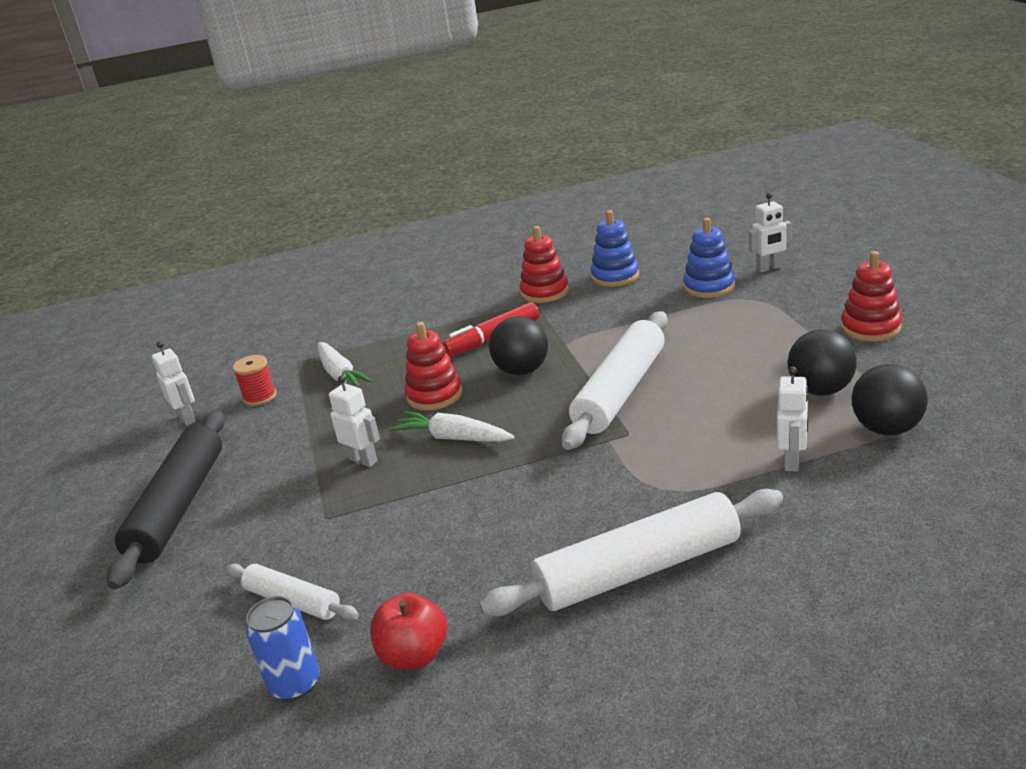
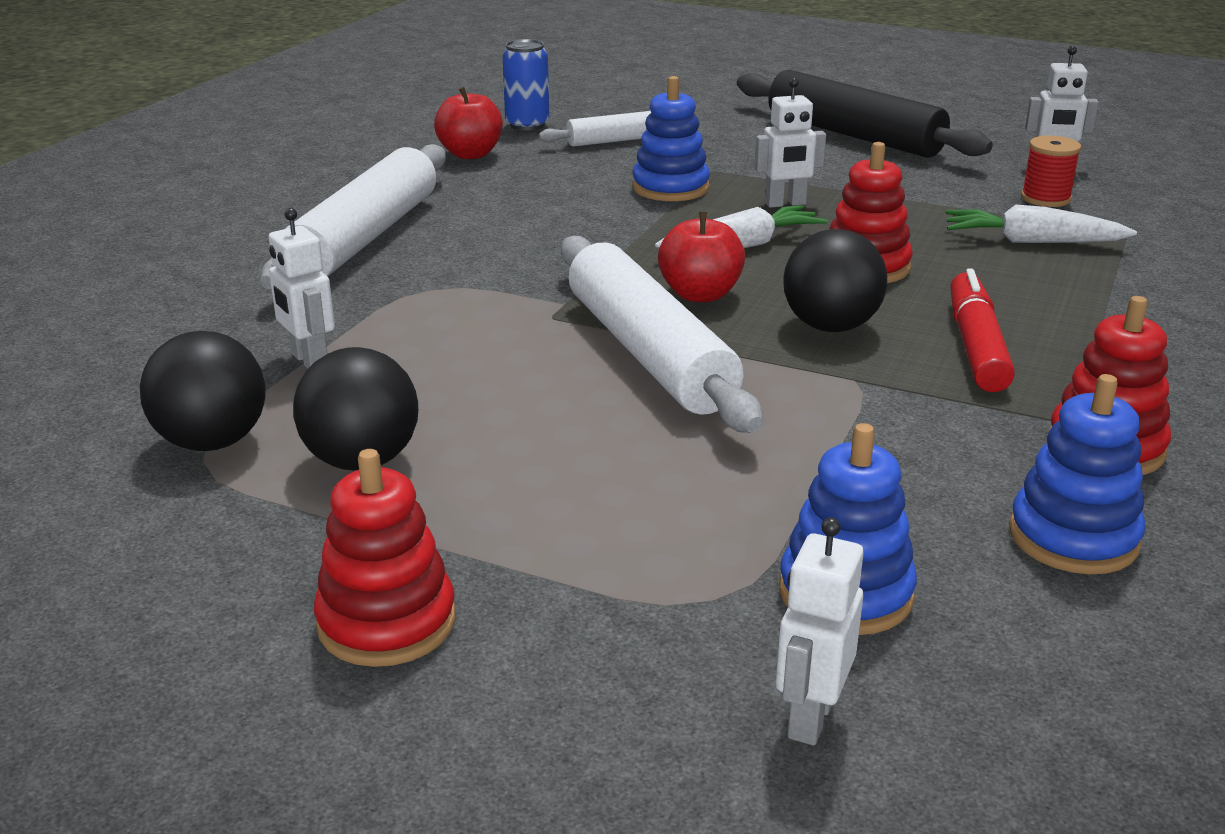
camera: 125 degrees right, 0 degrees up
(382, 513) = (670, 188): none -> blue stacking toy
(537, 414) = (700, 294): none -> red apple

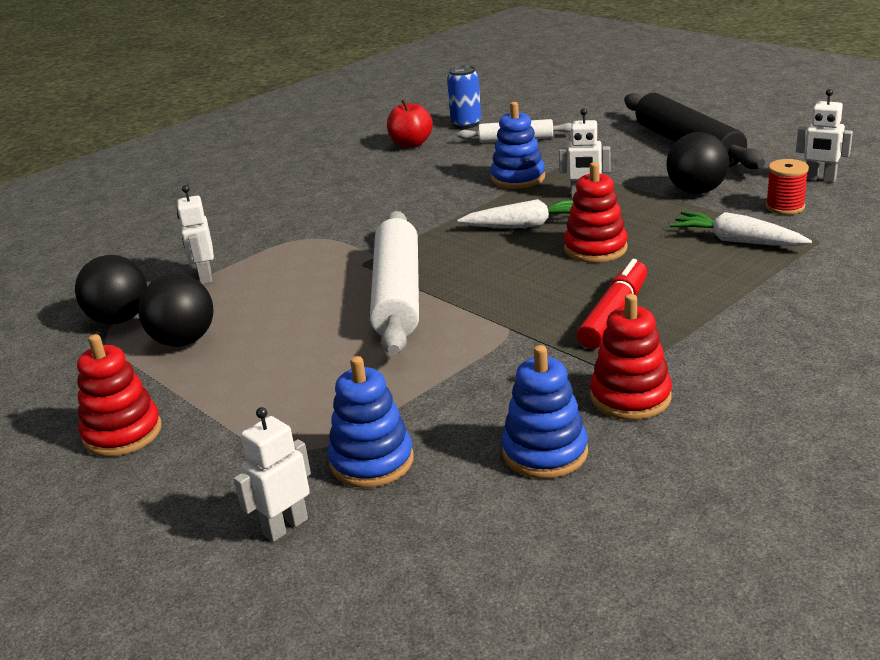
camera: 25 degrees right, 0 degrees up
(365, 237) = (300, 199): white rolling pin -> none
(700, 294) = (466, 258): red apple -> none
(830, 326) = (529, 289): black ball -> black ball (696, 191)

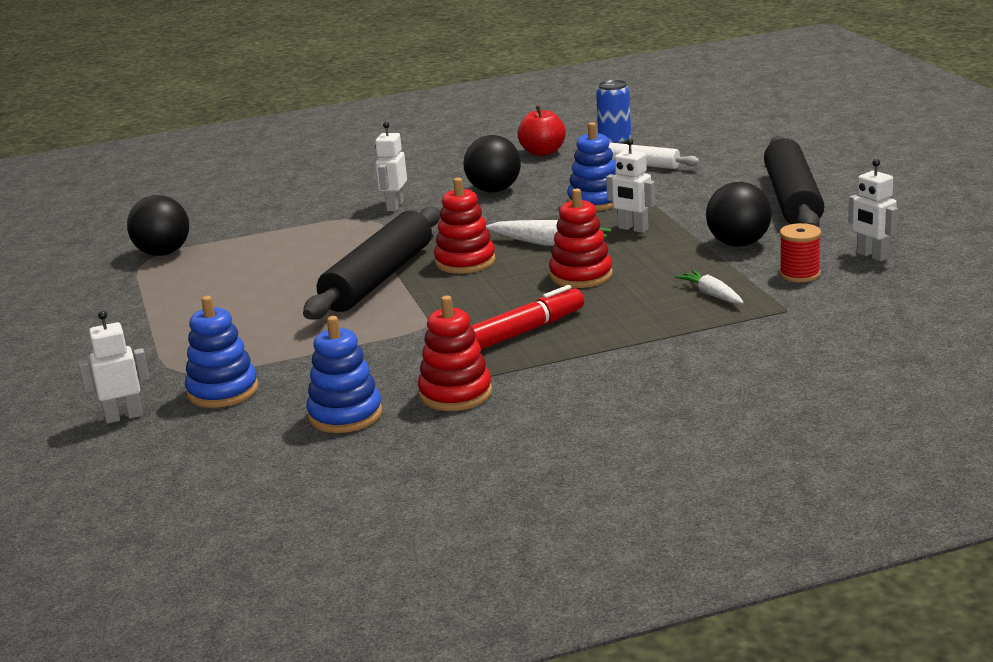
camera: 25 degrees right, 5 degrees down
(122, 433) = (86, 333): red stacking toy -> red stacking toy (465, 262)
(183, 341) = (189, 279): black ball -> black ball (494, 190)
(205, 277) = (254, 234): white robot -> white robot (394, 206)
(397, 295) = (378, 278): white rolling pin -> black rolling pin
(737, 241) = (712, 295): white carrot -> white carrot, size x0.65

